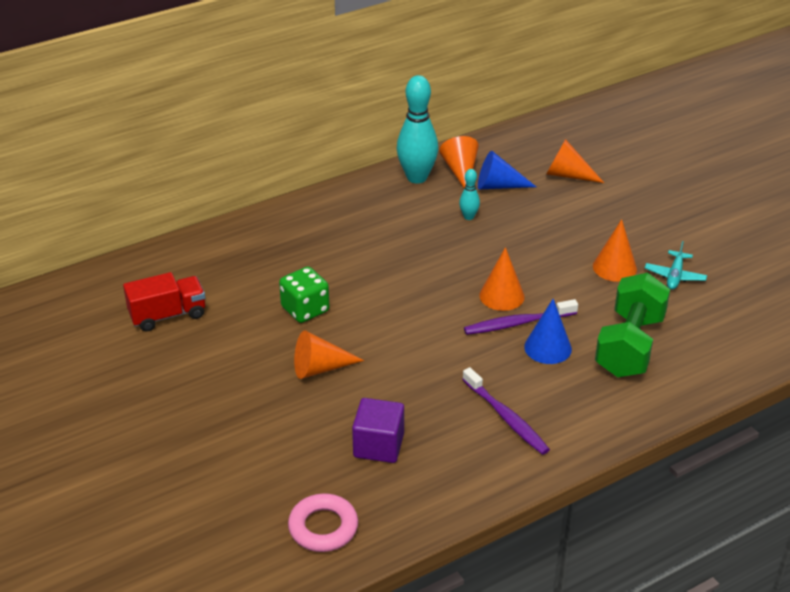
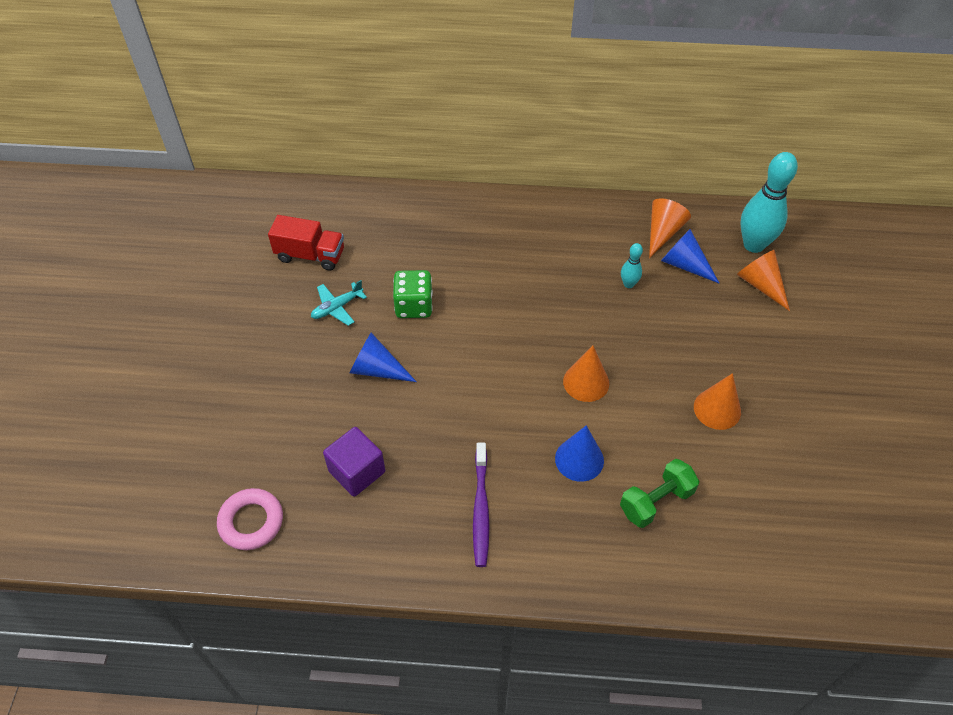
camera: 35 degrees right, 15 degrees up
(320, 368) = (377, 369): orange cone -> blue cone
(417, 177) = (618, 220): turquoise bowling pin -> turquoise bowling pin (753, 245)
(517, 323) = (575, 418): purple toothbrush -> none
(629, 345) = (656, 501): green dumbbell -> green dumbbell, size x0.64
(675, 276) = (768, 451): turquoise plane -> turquoise plane (337, 307)

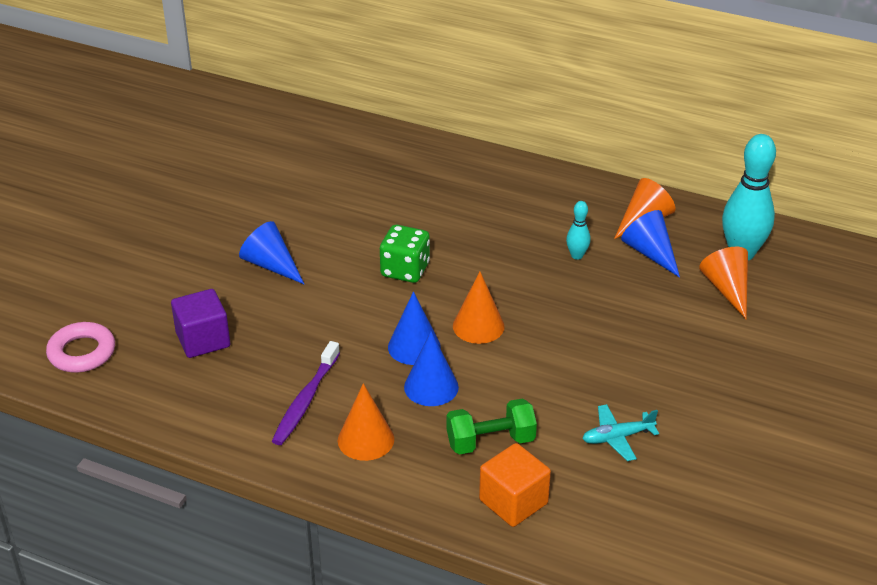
camera: 20 degrees right, 15 degrees down
(310, 255) = (261, 160): red truck -> none
(337, 307) = (262, 207): turquoise plane -> turquoise plane (617, 437)
(414, 306) = (339, 223): green dice -> green dice (405, 270)
(544, 421) = (414, 347): none -> blue cone
(705, 558) = (513, 502): none -> orange cube
(717, 409) = (607, 383): orange cone -> orange cone (366, 439)

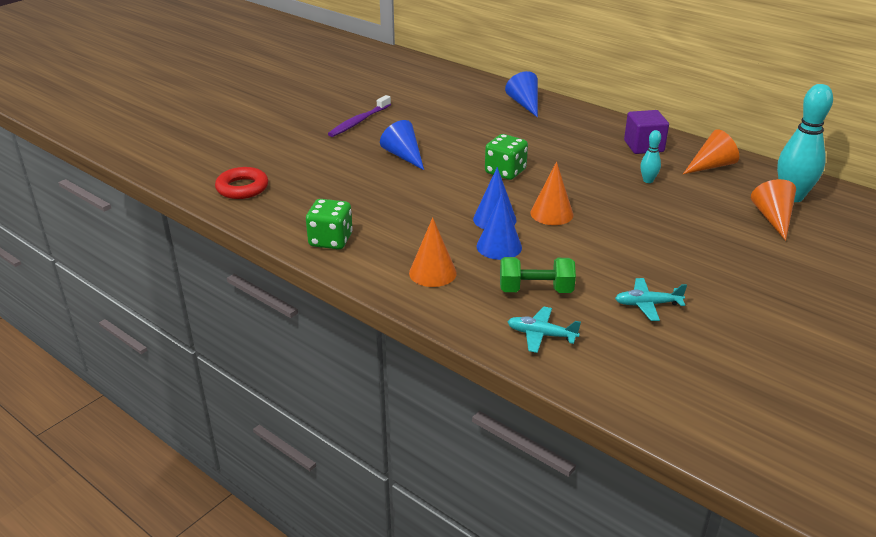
camera: 15 degrees right, 5 degrees down
(82, 352) = (242, 188): pink ring -> red ring
(203, 340) = (333, 192): purple cube -> purple cube (643, 146)
(227, 414) = (331, 240): none -> green dice
(305, 400) = (395, 240): purple toothbrush -> purple toothbrush (359, 121)
(513, 502) = (541, 335): orange cube -> turquoise plane
(650, 253) = (711, 187): blue cone -> blue cone (525, 104)

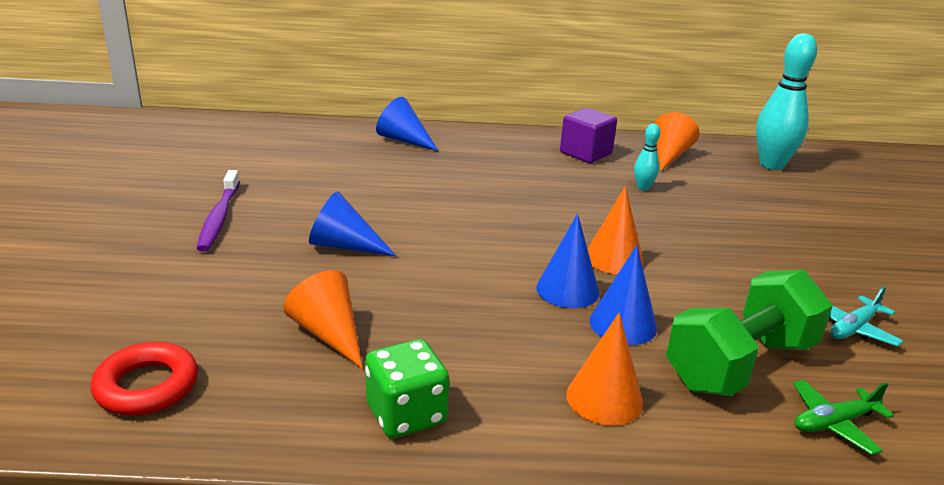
camera: 40 degrees left, 5 degrees down
(505, 172) = (494, 225): green dice -> none
(535, 290) = (740, 364): green dumbbell -> green dumbbell, size x1.56
(541, 335) = (834, 423): turquoise plane -> green plane
(773, 218) = (792, 190): orange cone -> orange cone (329, 333)

